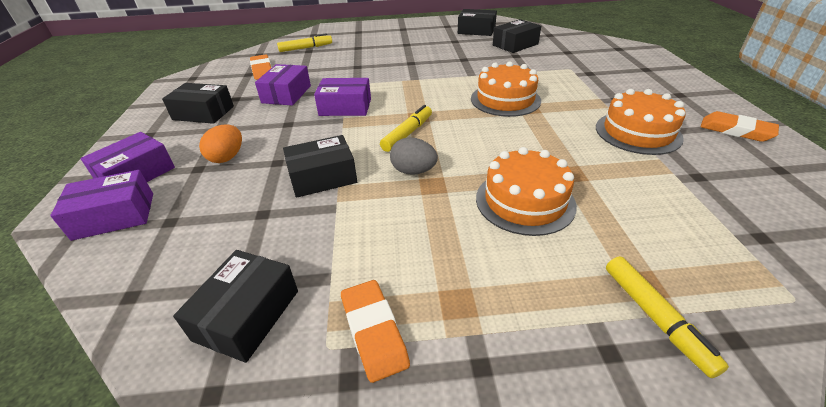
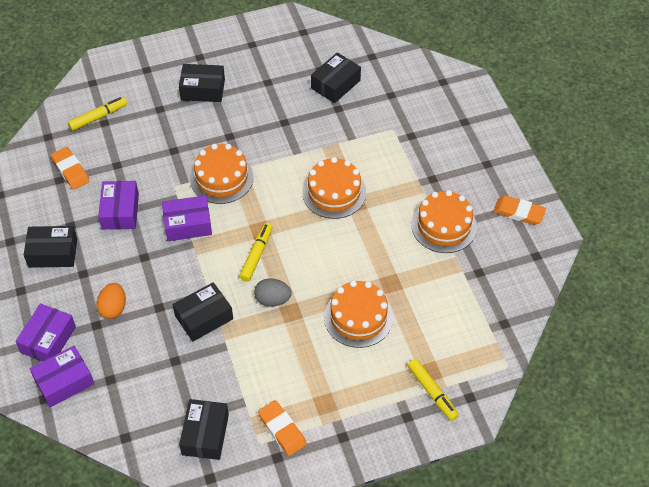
camera: 15 degrees left, 15 degrees up
(393, 83) = (221, 178): none -> orange cake
(476, 30) = (288, 53): black box -> black box (203, 89)

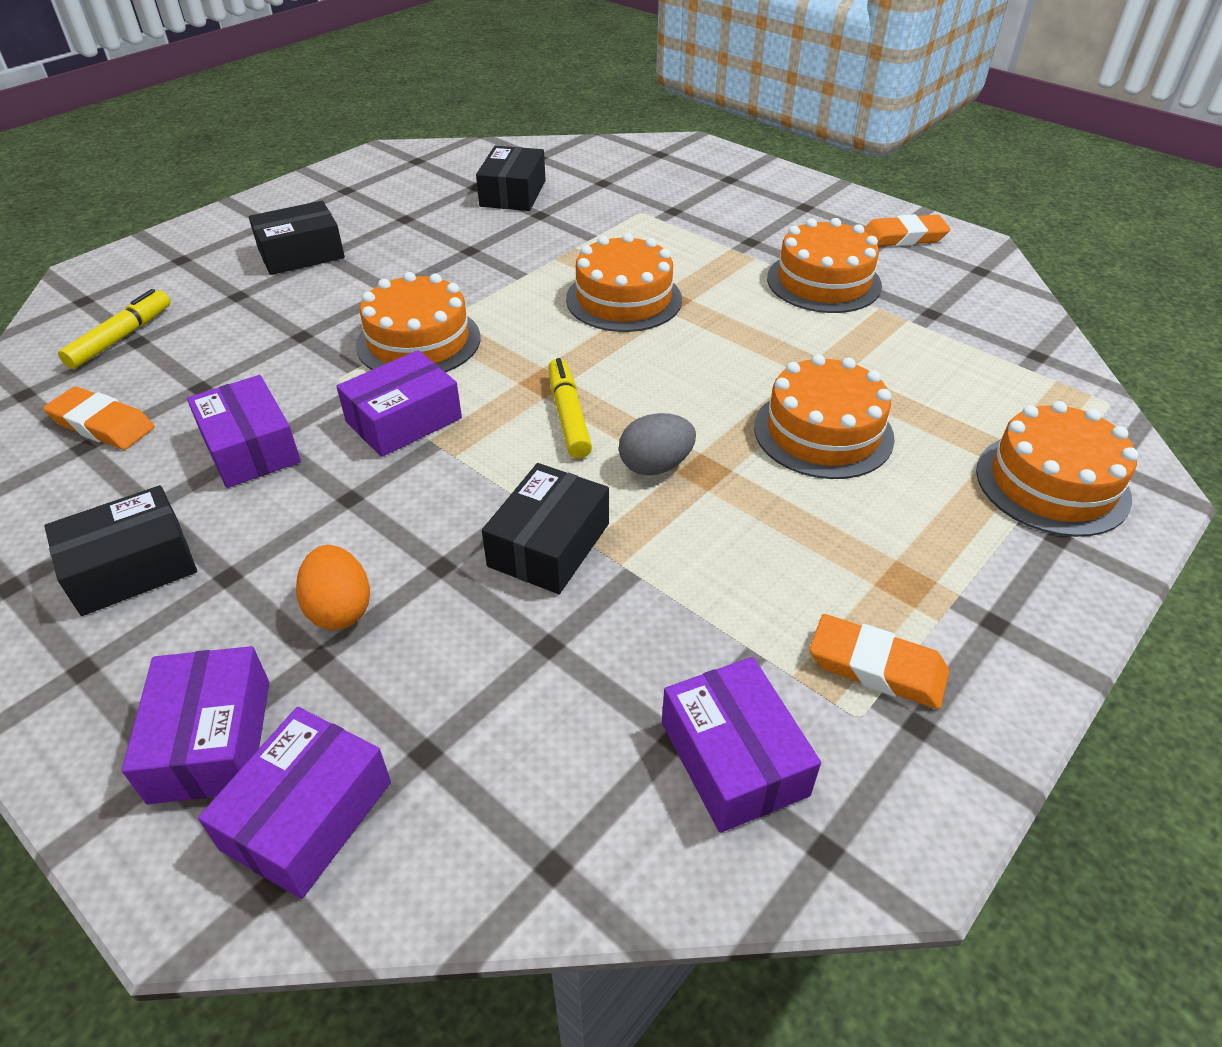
camera: 30 degrees left, 10 degrees down
(205, 434) = (733, 758): black box -> purple box
(432, 392) = (1052, 483): yellow marker -> orange cake

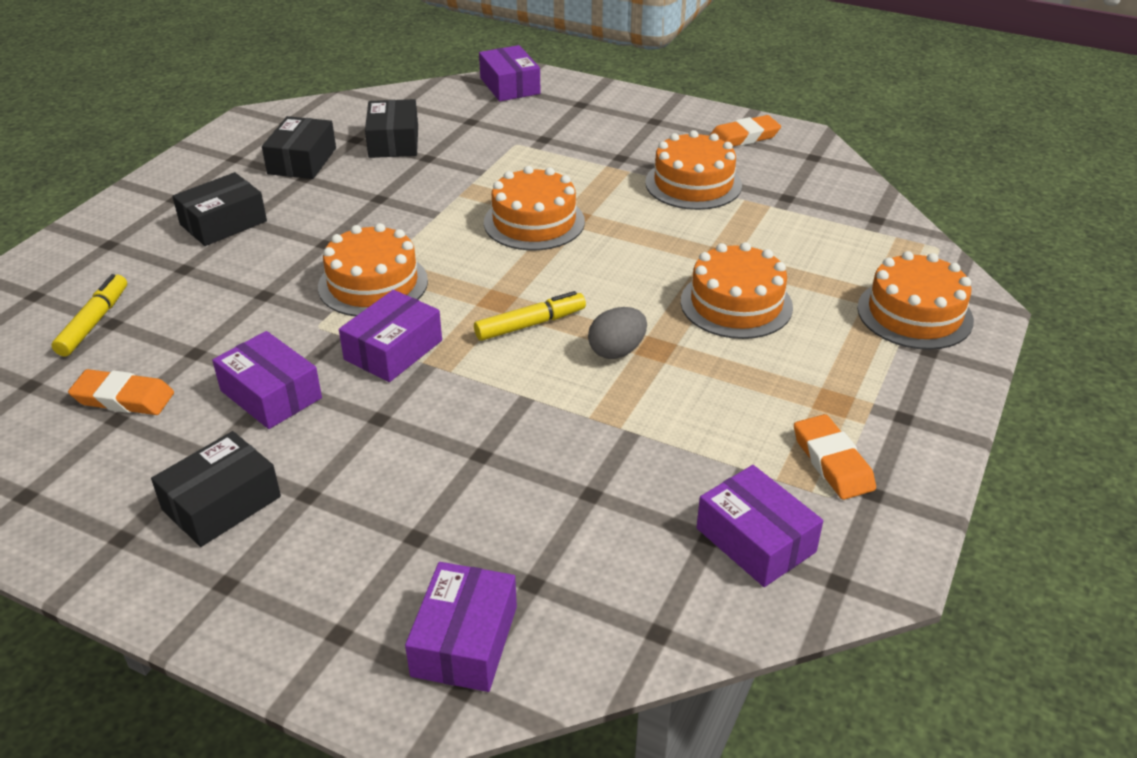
camera: 15 degrees left, 5 degrees down
(211, 740) = (362, 609): purple box -> purple box (510, 86)
(340, 609) = (415, 500): orange egg -> none
(549, 545) = (559, 424): black box -> black box (302, 161)
(568, 416) = (530, 324): yellow marker -> yellow marker turned 90 degrees clockwise
(877, 667) = (832, 462): orange eraser -> orange eraser turned 60 degrees clockwise

